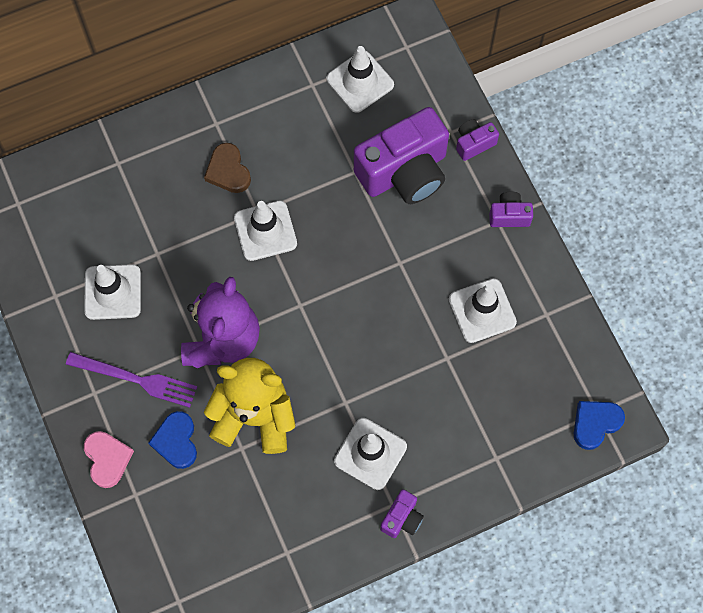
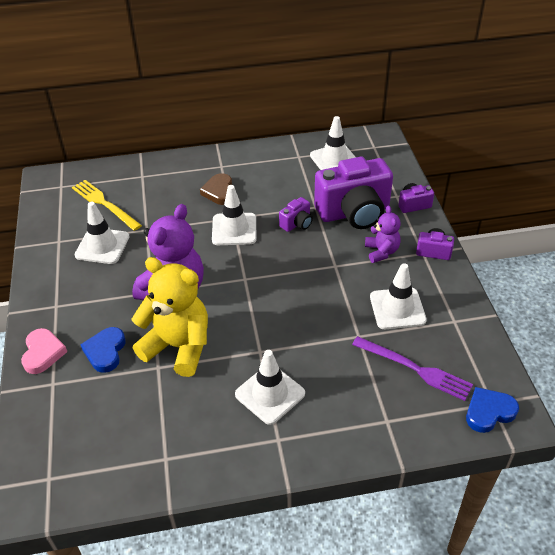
camera: 15 degrees right, 25 degrees down
(88, 222) = (104, 204): none -> yellow fork
(136, 379) = (93, 303): purple fork -> purple fork (415, 369)
(402, 518) = (284, 453): purple camera -> purple camera (297, 223)
(449, 229) = (381, 252): none -> purple teddy bear

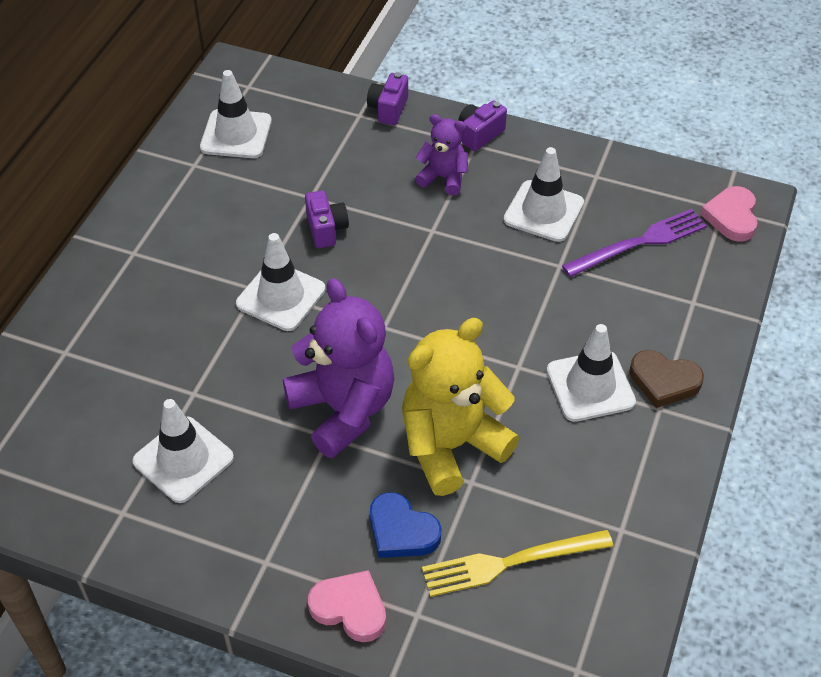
camera: 60 degrees left, 5 degrees up
(104, 204) = (87, 423): yellow fork -> yellow fork (510, 562)
(219, 192) = (189, 278): brown heart -> brown heart (664, 381)
(354, 212) = (354, 167): purple camera -> none
(489, 412) = (731, 217): blue heart -> pink heart

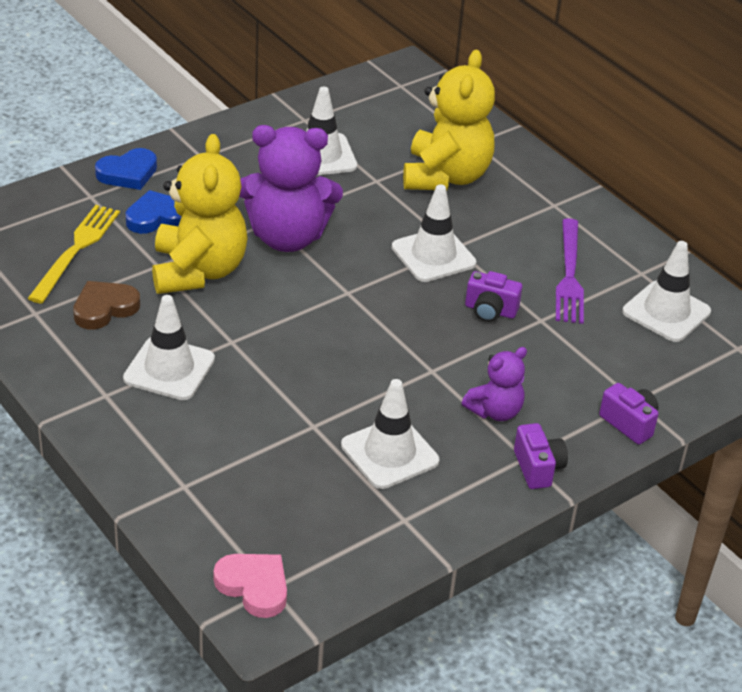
camera: 120 degrees right, 10 degrees down
(145, 345) = (446, 176): none -> yellow teddy bear
(350, 608) = (128, 173): pink heart -> blue heart
(639, 243) = (287, 495): purple fork -> purple fork (569, 275)
(664, 381) = (126, 413): brown heart -> brown heart (104, 308)

